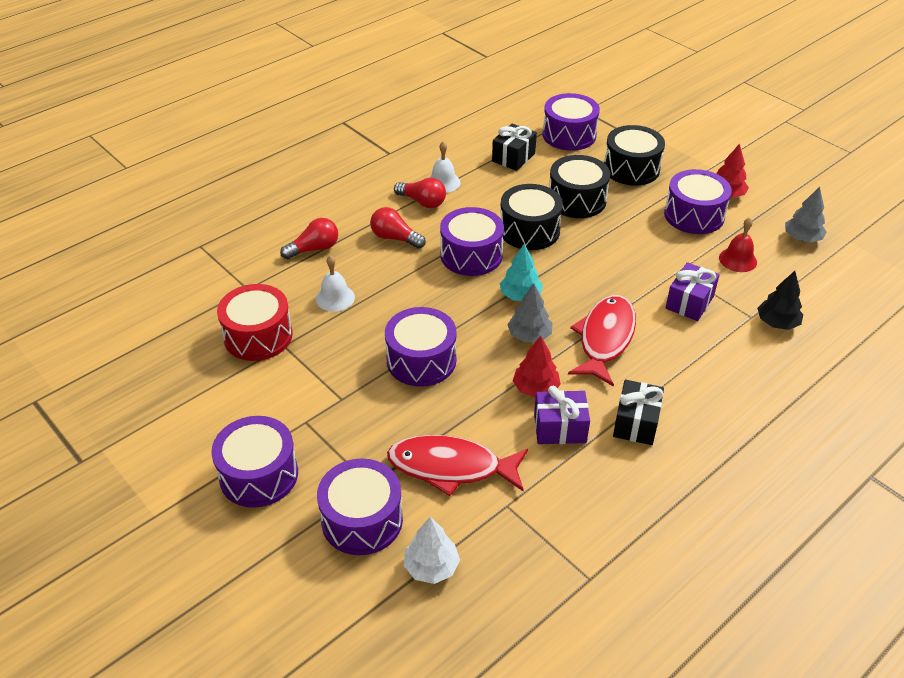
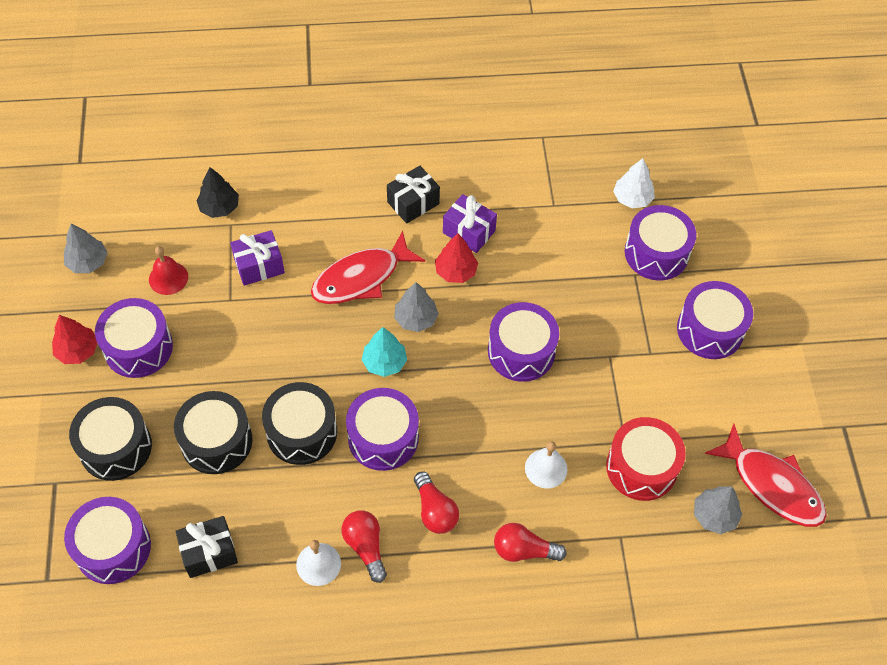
camera: 145 degrees left, 15 degrees up
(177, 336) = (714, 515): none -> grey tree
(451, 467) = (569, 251): red fish -> red fish (772, 485)

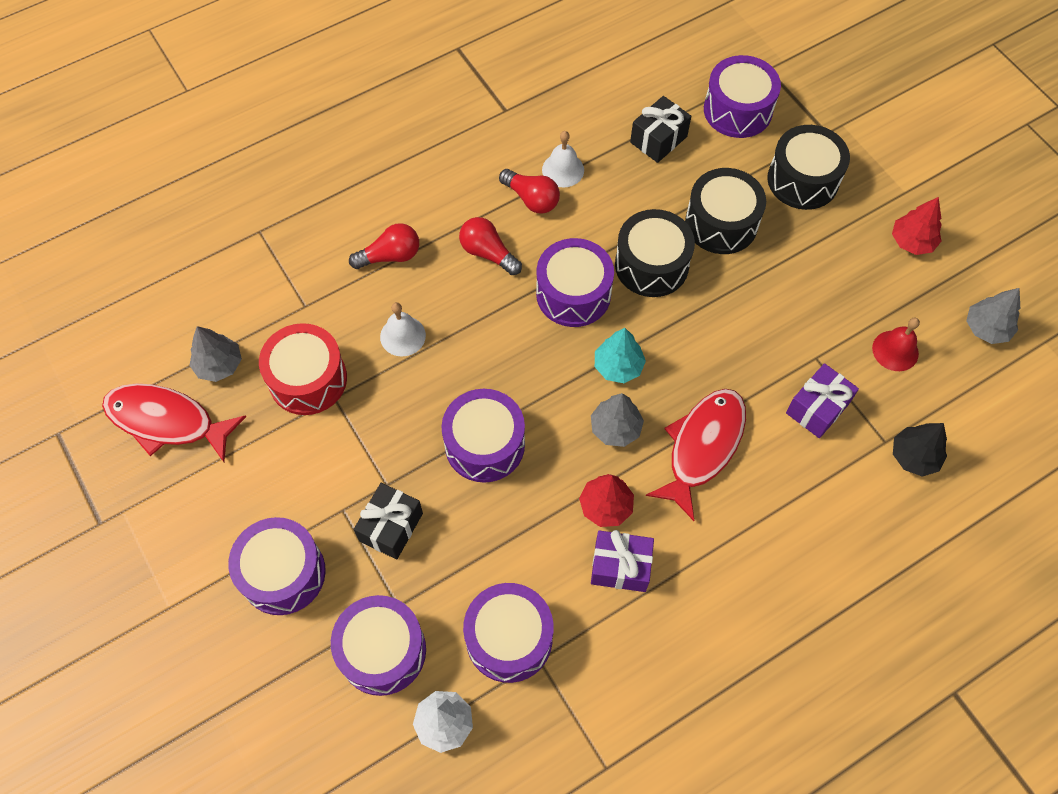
camera: 155 degrees right, 5 degrees up
(138, 347) = (861, 270): purple drum -> purple drum (509, 638)
(413, 203) = (708, 574): black gift -> black gift (391, 527)

